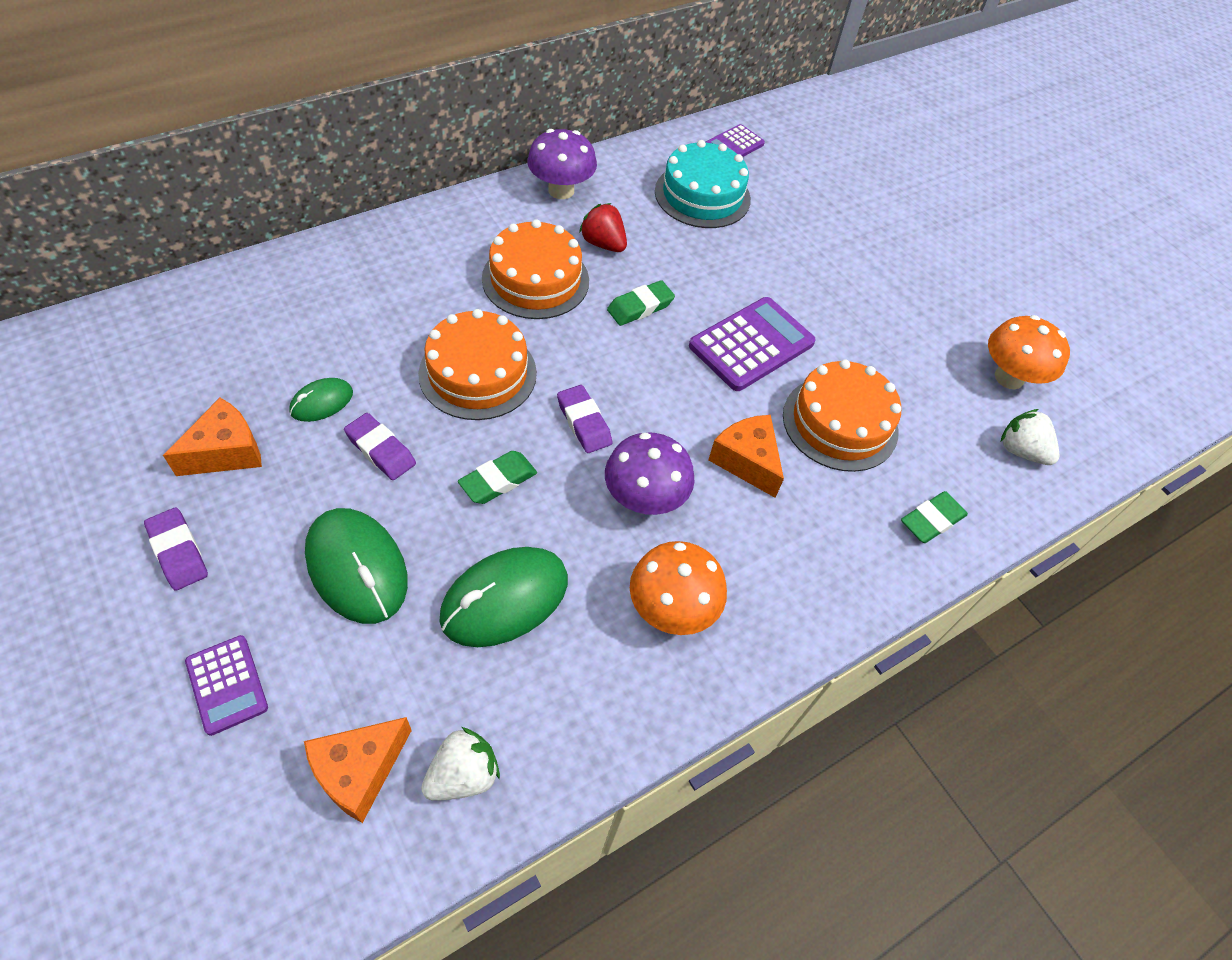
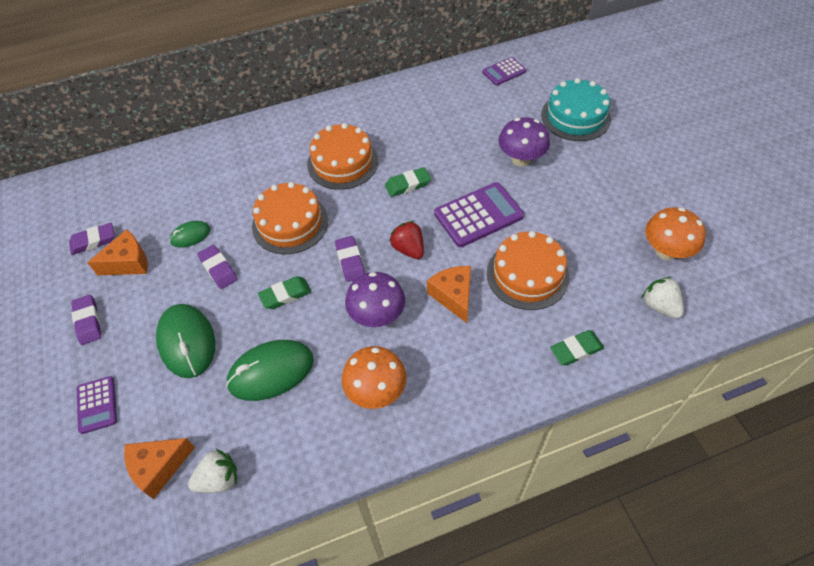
camera: 20 degrees right, 0 degrees up
(156, 422) = (93, 241): none -> purple eraser
(561, 190) = (375, 102): purple mushroom -> purple mushroom (521, 159)
(603, 244) = (394, 140): red strawberry -> red strawberry (408, 249)
(702, 195) = (471, 107): turquoise cake -> turquoise cake (575, 116)

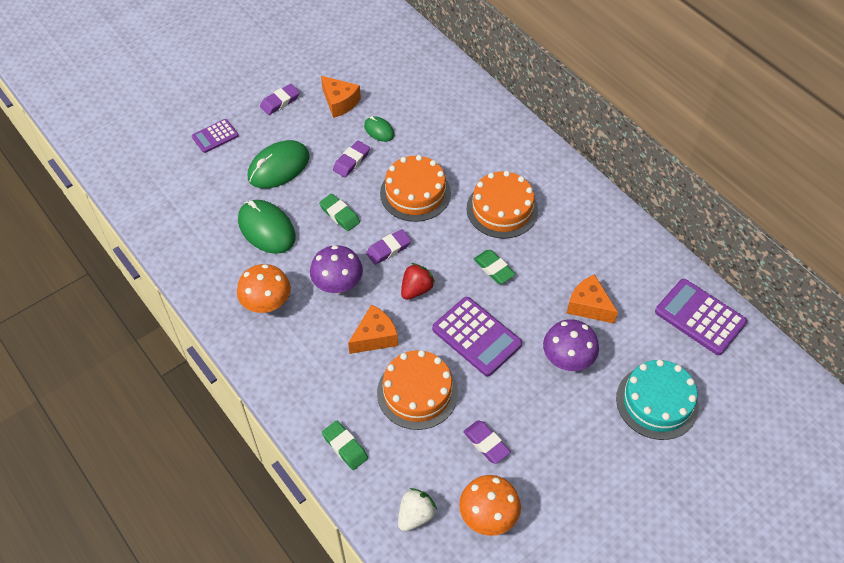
camera: 70 degrees right, 0 degrees up
(93, 241) = (353, 73): purple eraser -> purple eraser (486, 443)
(159, 467) = (177, 190): orange cheese -> orange cheese (588, 306)
(219, 479) = (175, 227): white strawberry -> none
(504, 72) = (700, 317): purple calculator -> purple calculator, size x1.71

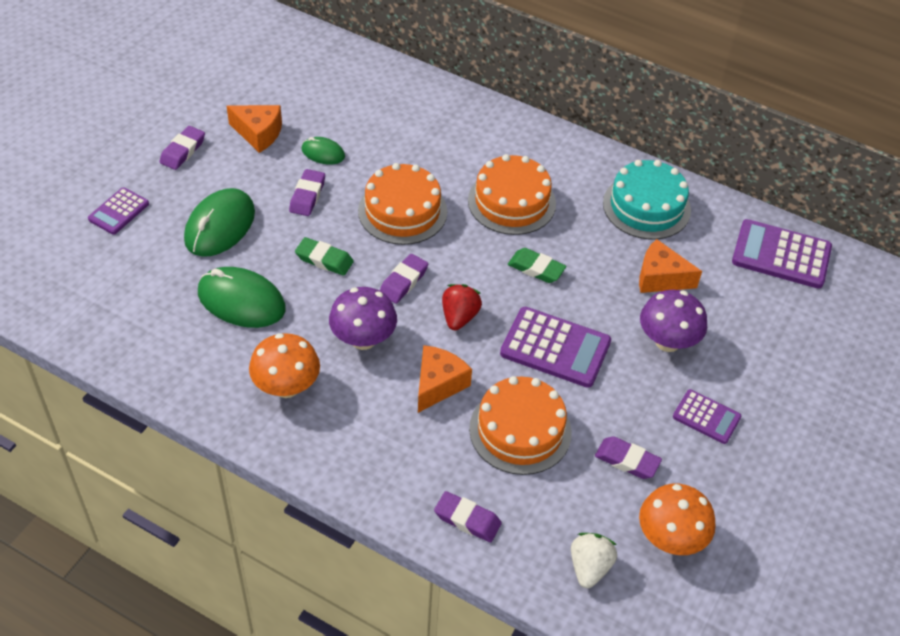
camera: 25 degrees left, 5 degrees down
(345, 447) = (467, 519): green eraser -> purple eraser
(567, 430) = (706, 417): none -> purple calculator
(657, 402) = (784, 356): turquoise cake -> turquoise cake (646, 206)

